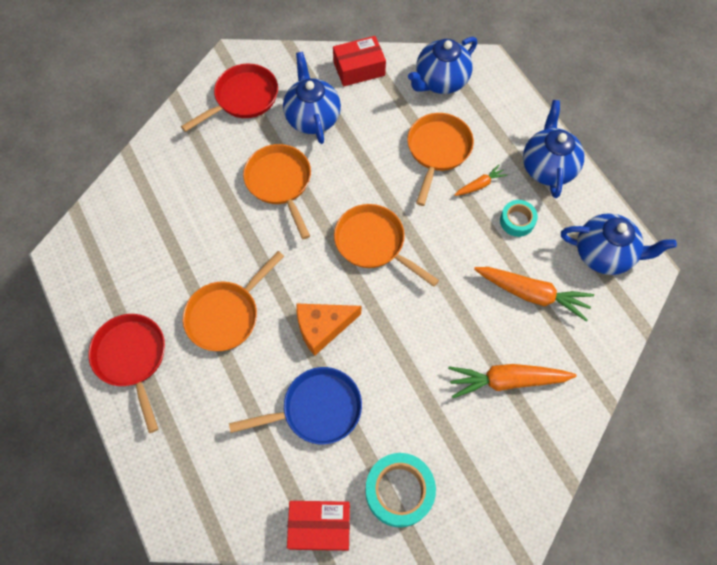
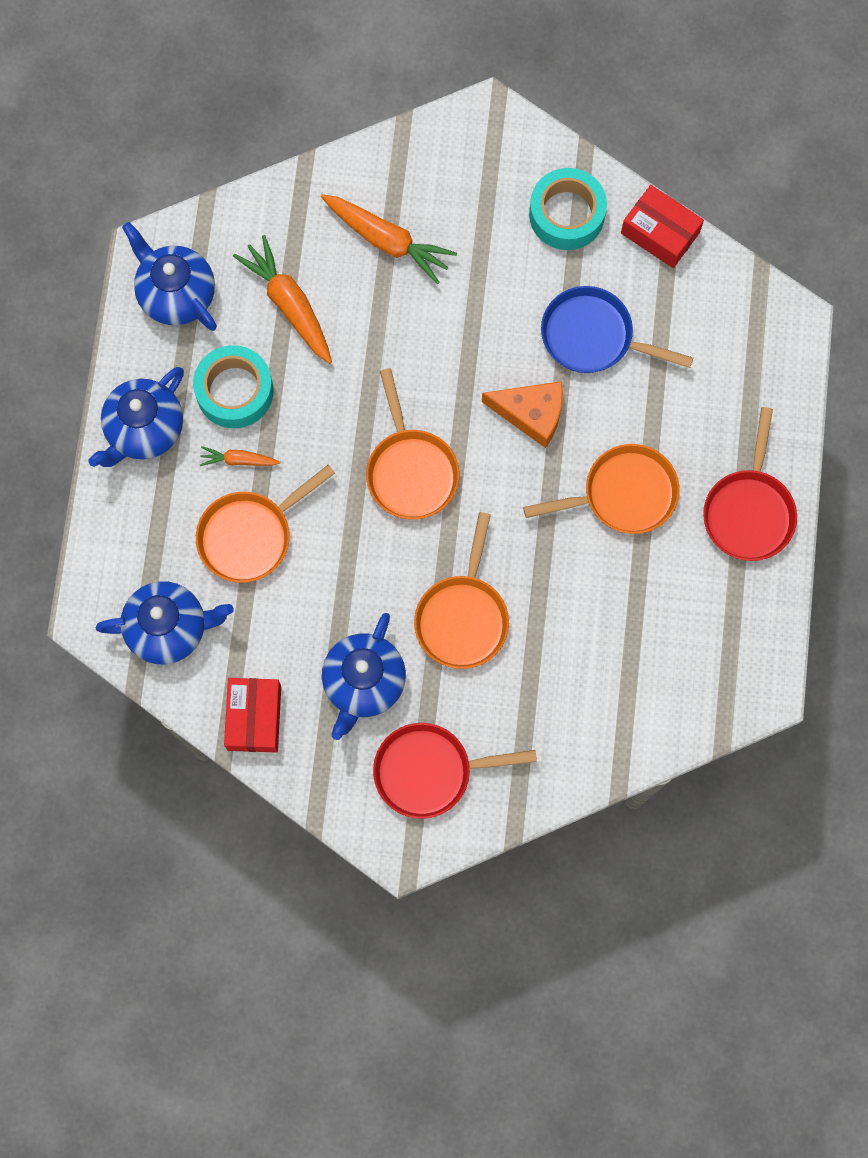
camera: 145 degrees left, 10 degrees up
(359, 68) = (254, 718): red box -> red box turned 75 degrees clockwise
(517, 221) = (234, 391): turquoise tape -> turquoise tape, size x1.67

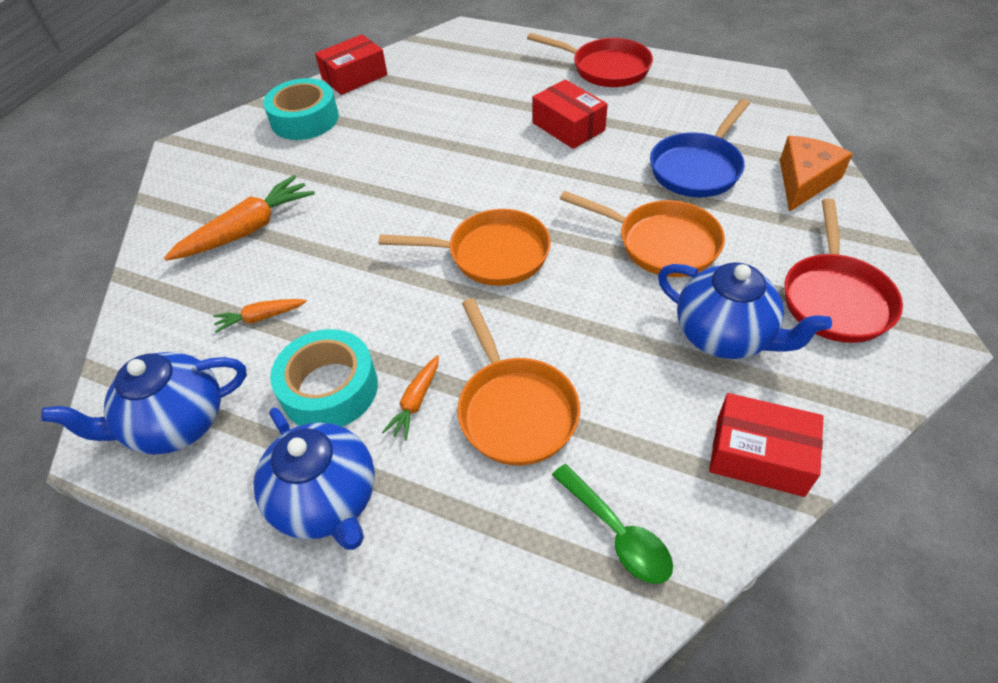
camera: 70 degrees left, 25 degrees down
(169, 628) = (617, 533): blue teapot -> green spoon
(289, 305) = (261, 318): orange carrot -> orange carrot, size x0.53
(531, 414) = (471, 166): orange cheese -> orange cheese (804, 181)
(593, 337) = (420, 121): blue pan -> blue pan (698, 168)
(623, 494) = (568, 126): orange pan -> red box

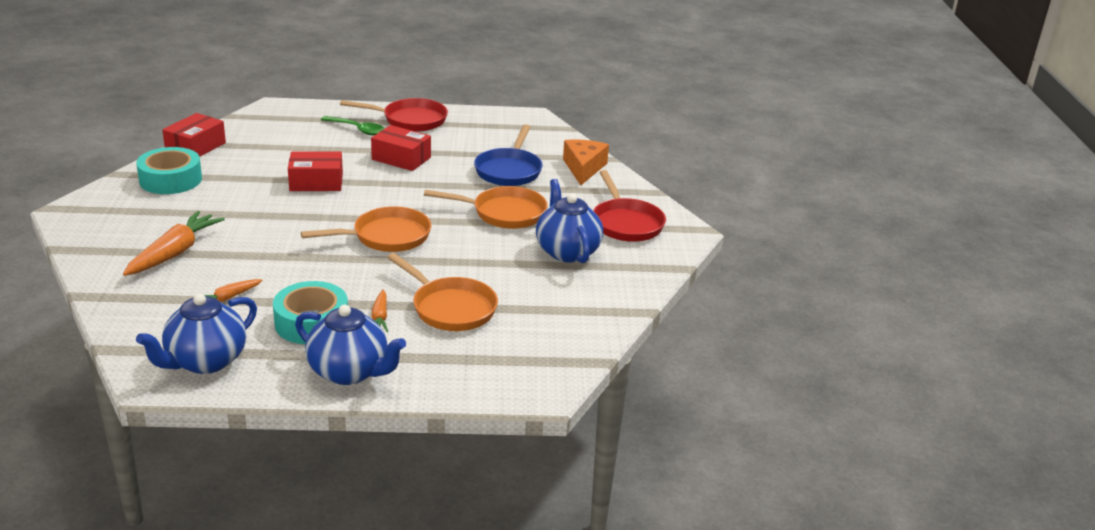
camera: 30 degrees left, 20 degrees down
(617, 533) = (544, 346): green spoon -> green spoon (357, 129)
(724, 336) = (567, 251): blue teapot -> blue teapot turned 120 degrees counterclockwise
(759, 455) = (611, 299): red box -> red box (316, 182)

